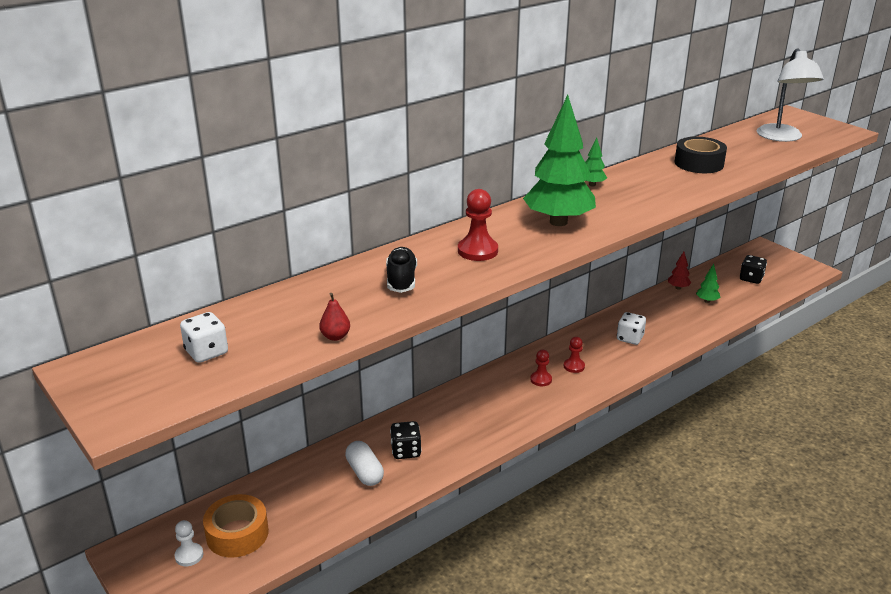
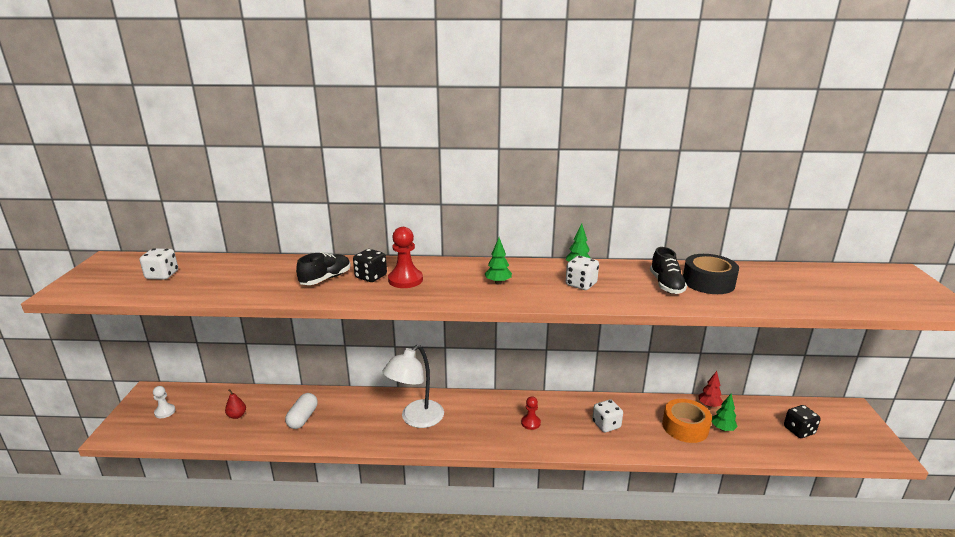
camera: 40 degrees right, 5 degrees down
(237, 534) = (198, 414): orange tape -> orange tape (685, 427)
(335, 336) = (226, 295): red pear -> red pear (237, 415)
(406, 451) = (342, 418): black dice -> black dice (371, 277)
(541, 379) = (493, 419): red pawn -> none
(558, 222) = (498, 282): green tree -> green tree, size x0.42
(621, 199) = (581, 284): none -> white dice
(677, 176) = (666, 285): none -> black shoe
(782, 137) = (847, 289): white lamp -> white lamp (416, 419)

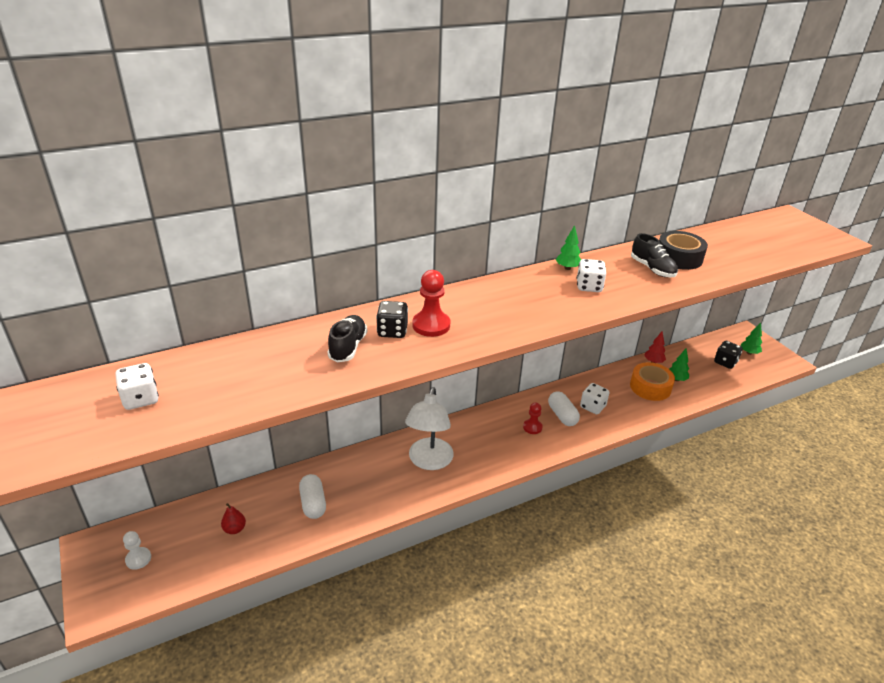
camera: 30 degrees left, 10 degrees up
(498, 282) = (519, 304): green tree -> green tree (749, 353)
(568, 422) = (562, 415): none -> white capsule

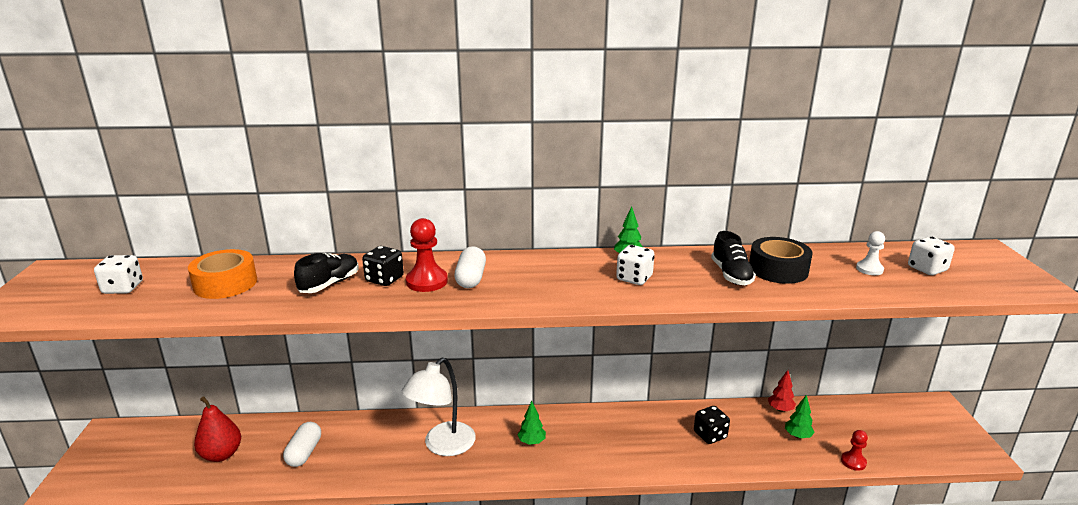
camera: 25 degrees right, 10 degrees down
(138, 559) = (129, 455): white pawn -> white pawn (869, 269)
(234, 529) = (221, 454): red pear -> red pear, size x1.79
(532, 427) = (578, 442): red pawn -> red pawn (853, 462)
(562, 415) = (622, 439): white capsule -> white capsule (471, 278)
(592, 407) = (666, 439): white dice -> white dice (927, 269)
(650, 387) = (755, 436): orange tape -> orange tape (225, 283)
(725, 362) = (881, 433): black dice -> black dice (710, 435)
(749, 353) = (925, 430): green tree -> green tree (531, 442)

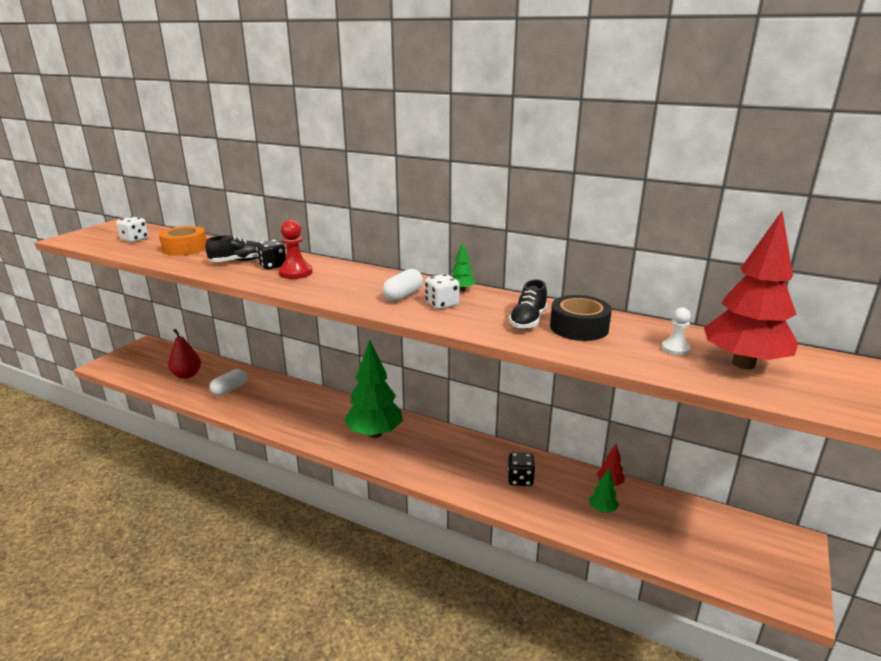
camera: 30 degrees right, 0 degrees up
(442, 446) = (313, 414): white lamp -> none
(471, 278) = (326, 277): white capsule -> white capsule (403, 295)
(531, 442) = (374, 433): green tree -> green tree, size x2.39
(853, 462) = (635, 550): red pawn -> none
(927, 269) = (743, 364): white dice -> red tree

